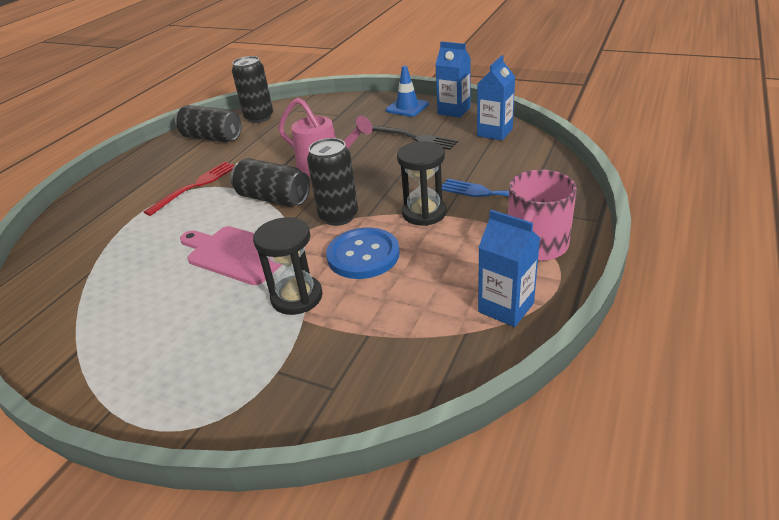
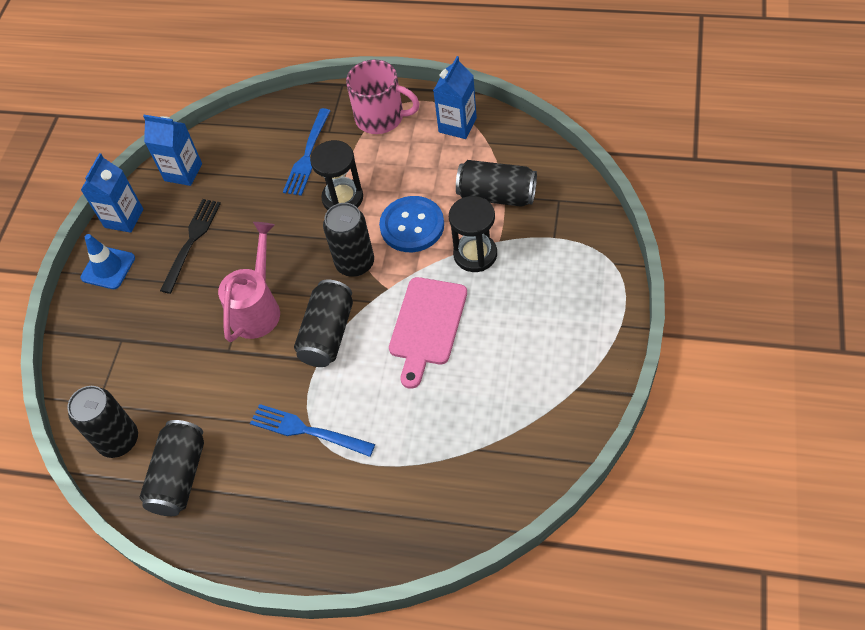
camera: 100 degrees left, 20 degrees up
(195, 186) = (307, 431): red fork -> blue fork
(371, 327) = (496, 195): none -> black can

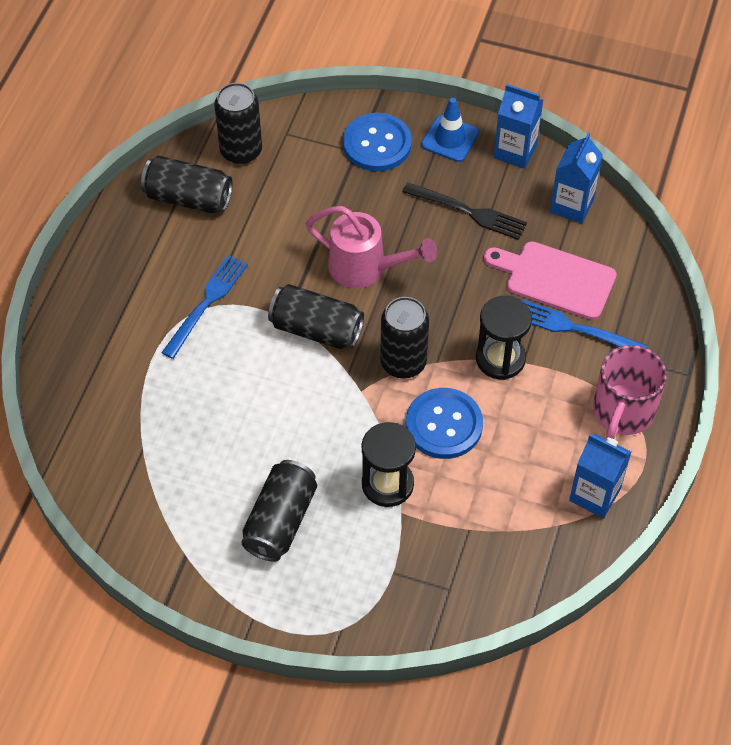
camera: 90 degrees right, 0 degrees up
(113, 324) = (377, 144): none -> blue button
(427, 325) = (302, 423): pink cutting board -> pink cutting board (555, 279)
(496, 195) = (470, 521): black can -> black can (280, 520)

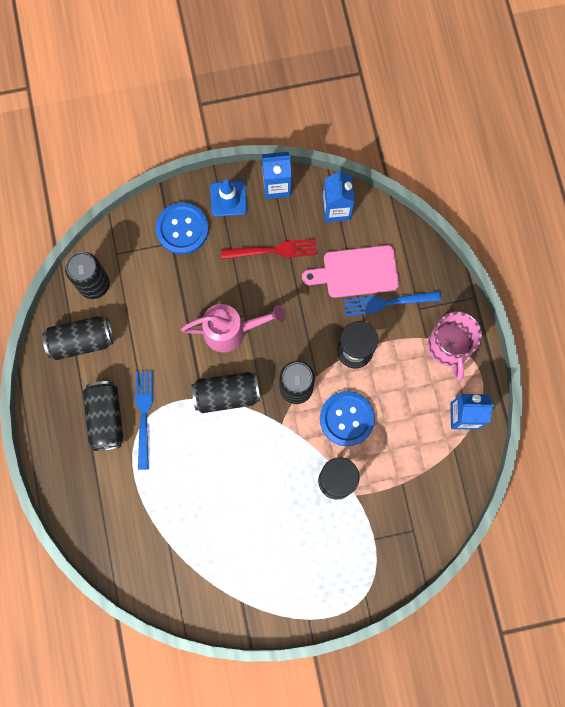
camera: 30 degrees left, 20 degrees up
(280, 520) = (286, 544): black can -> black can (106, 418)
(469, 212) = (273, 250): black fork -> red fork

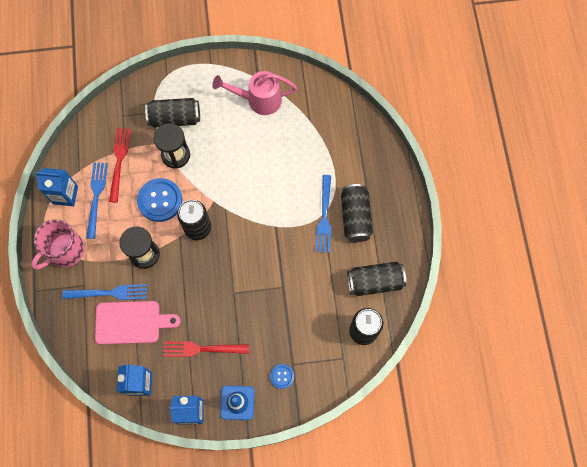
camera: 175 degrees left, 5 degrees down
(182, 229) = (282, 376): blue button -> blue button, size x0.50
(227, 395) = (255, 227): black can -> black can (175, 118)
(231, 331) = (246, 280): pink watering can -> pink watering can (259, 100)
(406, 466) = (119, 161): none -> red fork
(425, 417) = (96, 196): none -> blue fork
(449, 347) = (65, 251): pink mug -> pink mug turned 135 degrees counterclockwise

